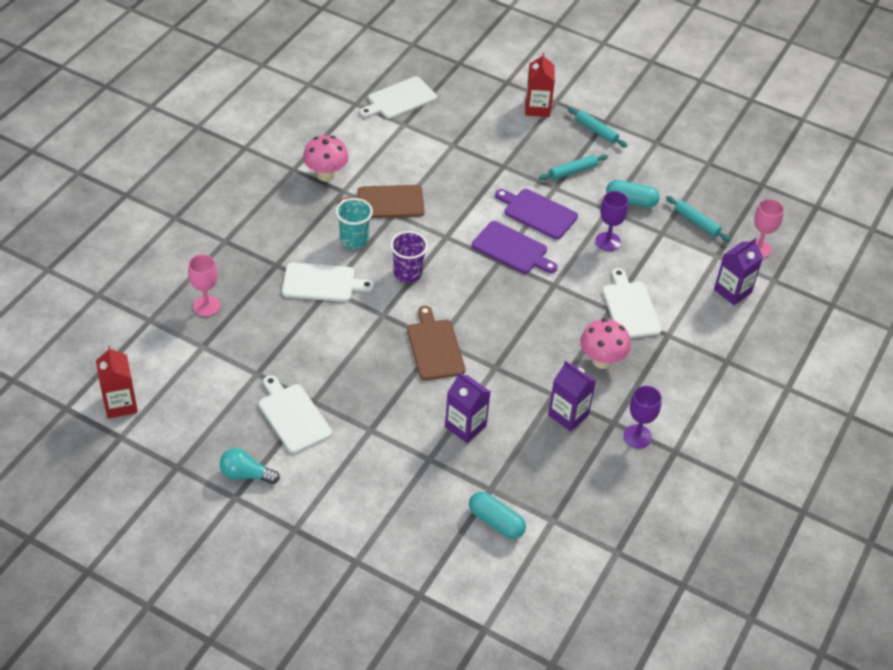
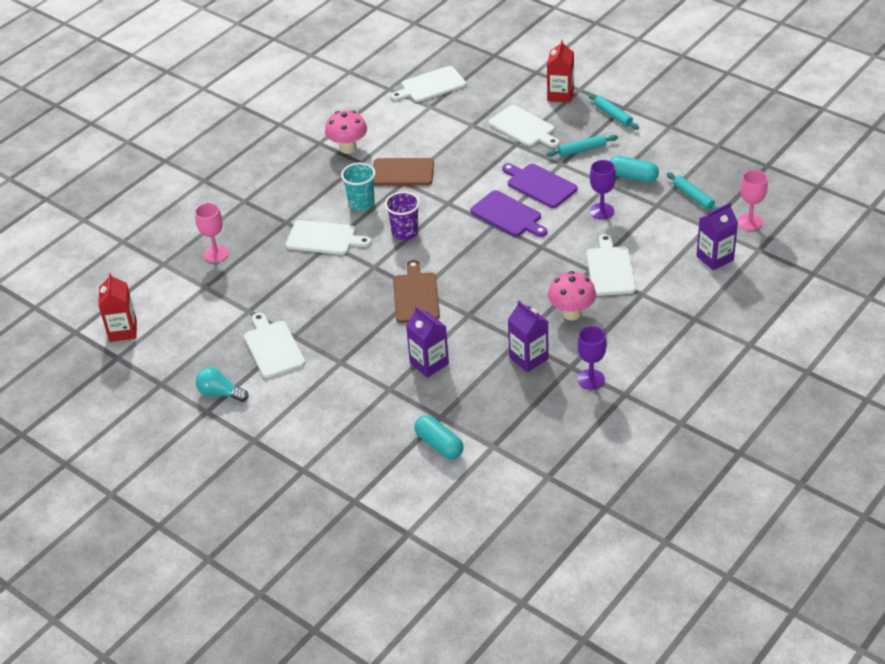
camera: 15 degrees right, 5 degrees down
(507, 147) = (523, 127): none -> white cutting board

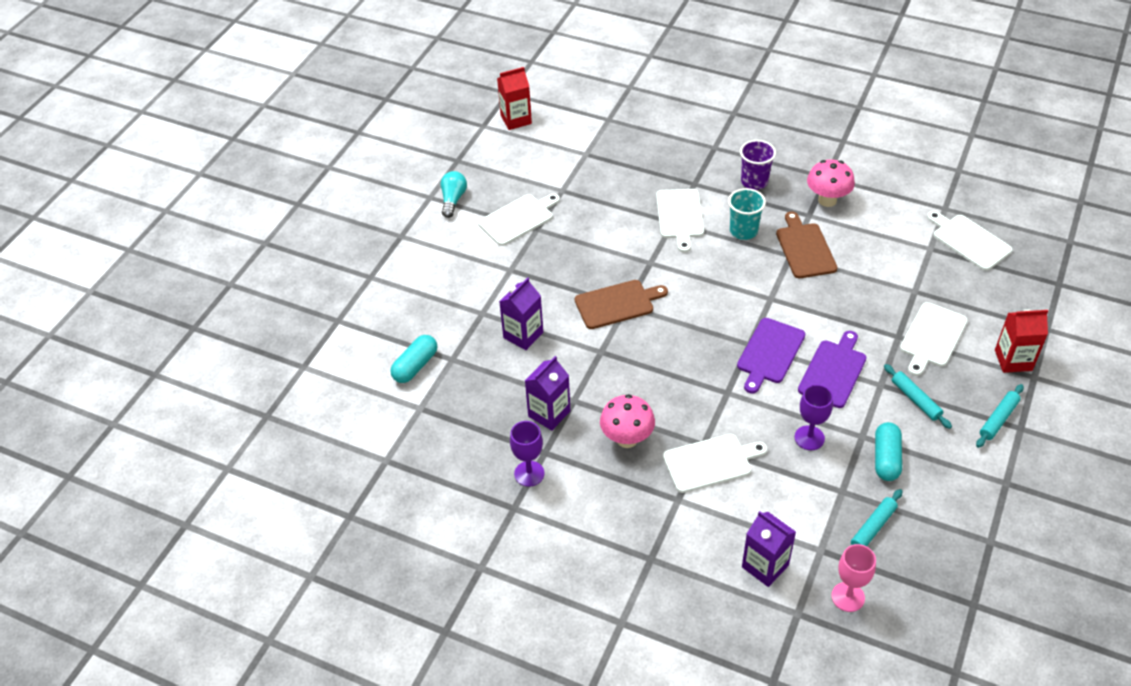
camera: 75 degrees right, 5 degrees up
(216, 254) = (632, 149): pink goblet -> none
(405, 233) = (710, 274): purple cup -> purple cup (754, 182)

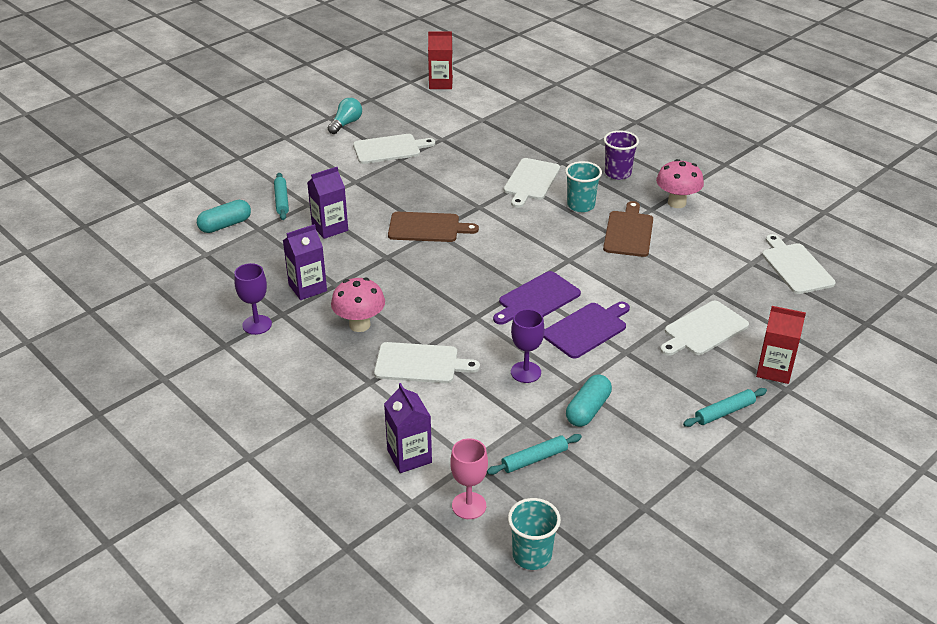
camera: 20 degrees right, 10 degrees down
(915, 400) = (651, 373): turquoise rolling pin -> turquoise rolling pin (281, 200)
(930, 625) = (532, 555): none -> turquoise cup

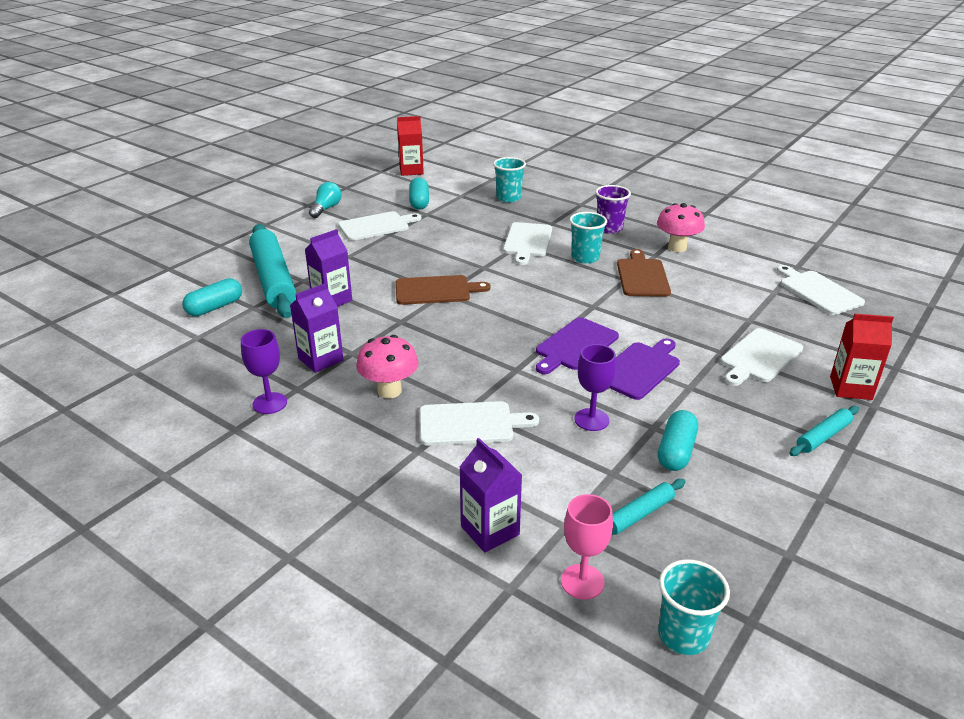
camera: 10 degrees left, 5 degrees down
(281, 200) = (273, 279): turquoise rolling pin -> turquoise rolling pin, size x2.20
(438, 124) = (419, 202): none -> turquoise capsule
(529, 126) = (508, 198): none -> turquoise cup

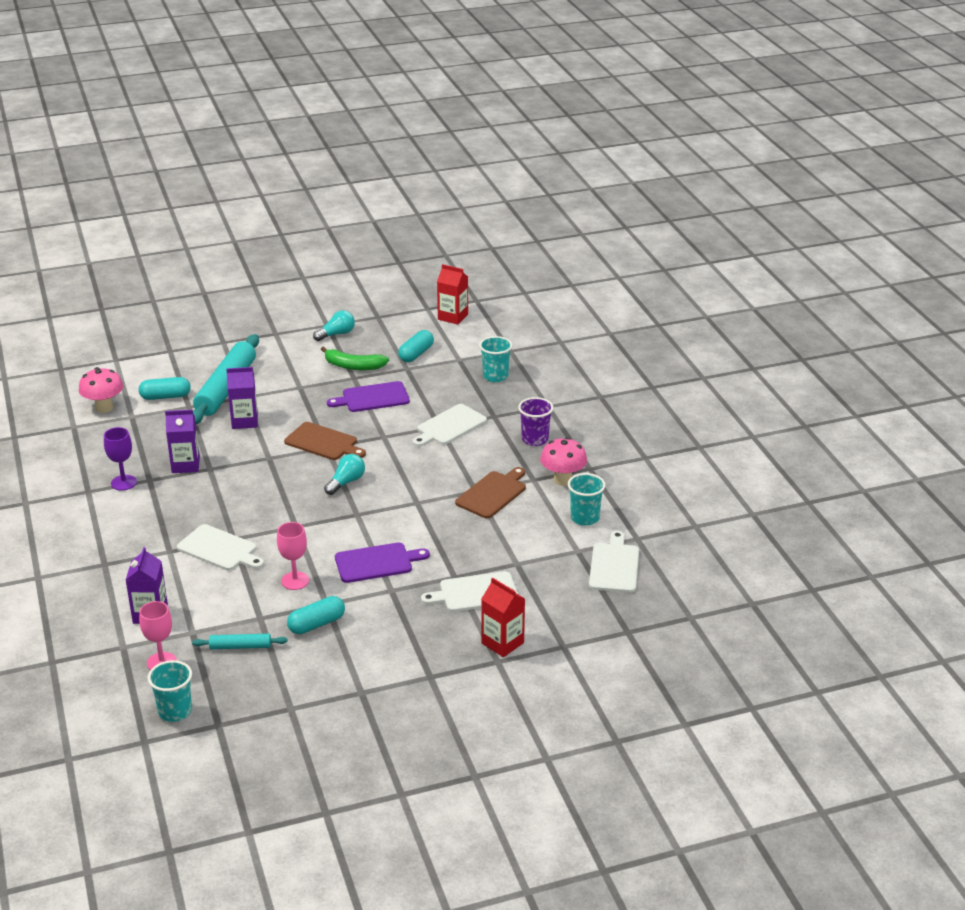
camera: 35 degrees right, 0 degrees up
(376, 226) = (353, 366): white cutting board -> green banana
(389, 391) = (200, 505): pink mushroom -> pink mushroom (104, 408)
(506, 314) = (346, 482): none -> turquoise light bulb
(575, 346) = (358, 527): purple cutting board -> purple cutting board (372, 398)
(585, 258) = (473, 459): turquoise cup -> turquoise cup (585, 518)
(591, 420) = (295, 581): purple goblet -> pink goblet
(823, 436) = (425, 661): turquoise rolling pin -> none

